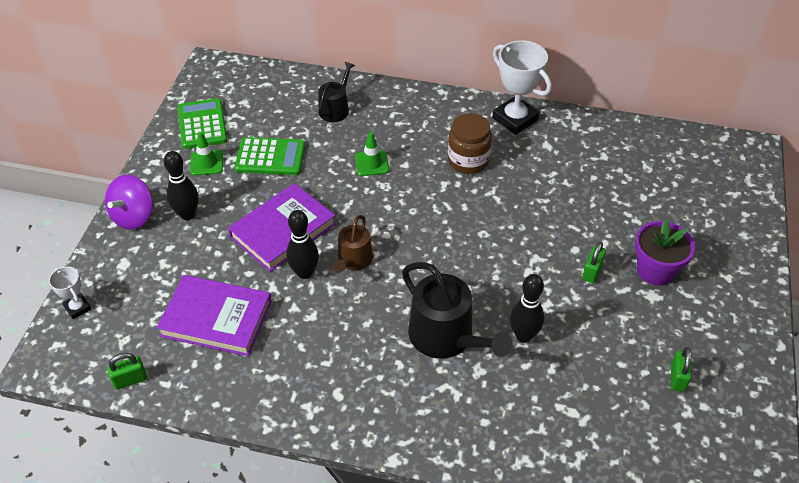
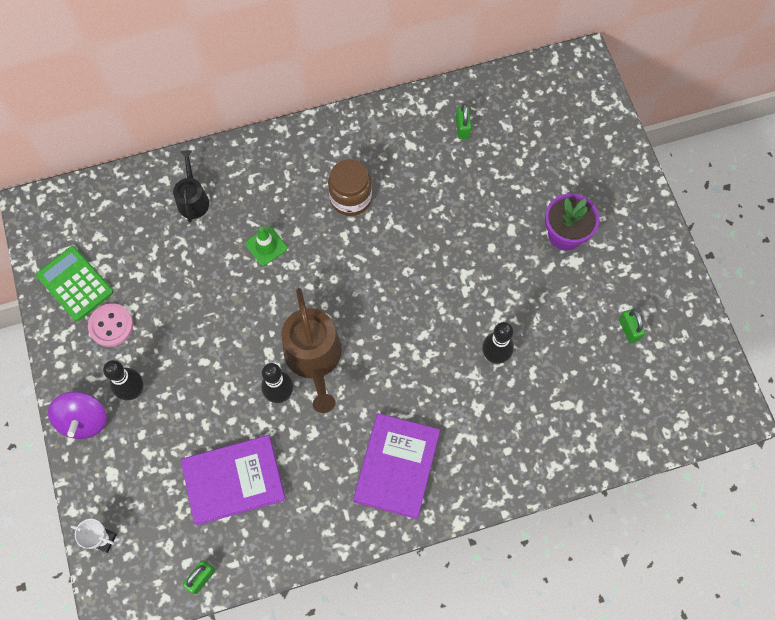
camera: 30 degrees left, 20 degrees up
(206, 163) = (111, 325): green traffic cone -> pink button
(270, 157) = (167, 288): green calculator -> none
(283, 230) = (232, 361): purple book -> purple book (396, 466)
(353, 260) = (314, 358): brown watering can -> brown watering can, size x1.72
(446, 337) = (436, 391): black watering can -> none
(515, 119) = (366, 128): white trophy -> none
(592, 272) = (516, 263): green padlock -> green padlock (462, 128)

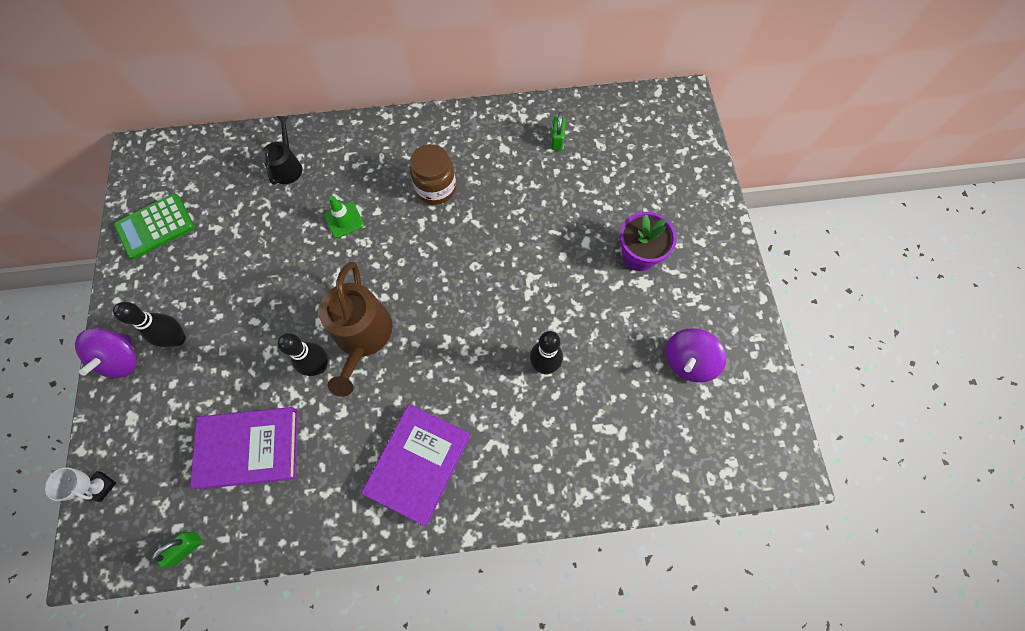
camera: 10 degrees right, 0 degrees up
(75, 284) = (155, 226): green calculator -> green calculator turned 90 degrees counterclockwise
(111, 325) = (176, 271): pink button -> none
(629, 330) = (688, 361): green padlock -> purple spinning top

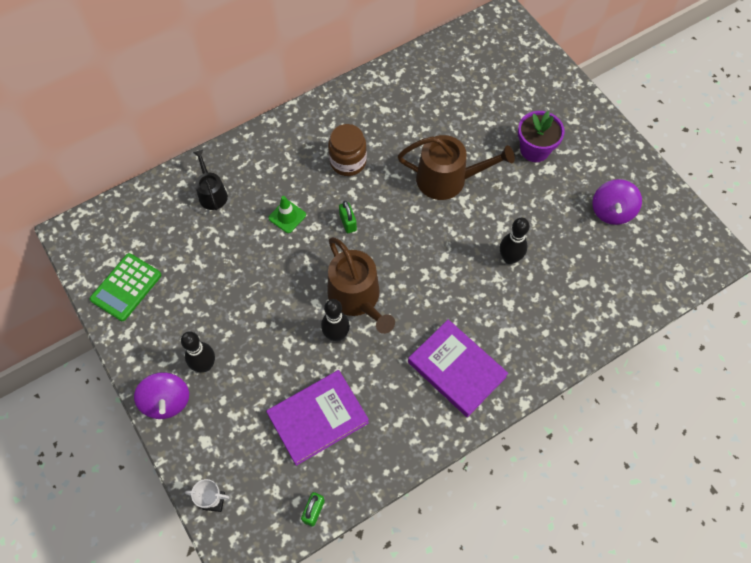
camera: 25 degrees left, 5 degrees down
(418, 464) = (456, 369): purple book -> purple book turned 45 degrees counterclockwise
(527, 249) = (448, 179): none -> brown watering can
(557, 140) = (423, 87): green padlock -> green padlock (348, 222)

